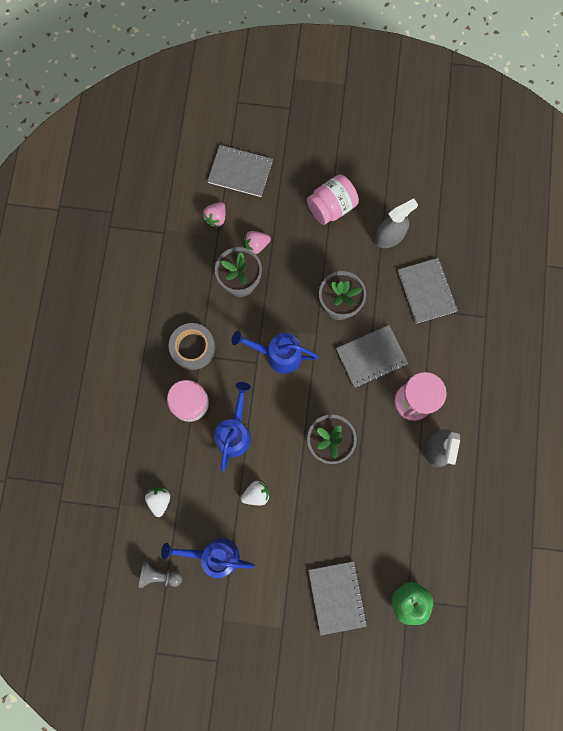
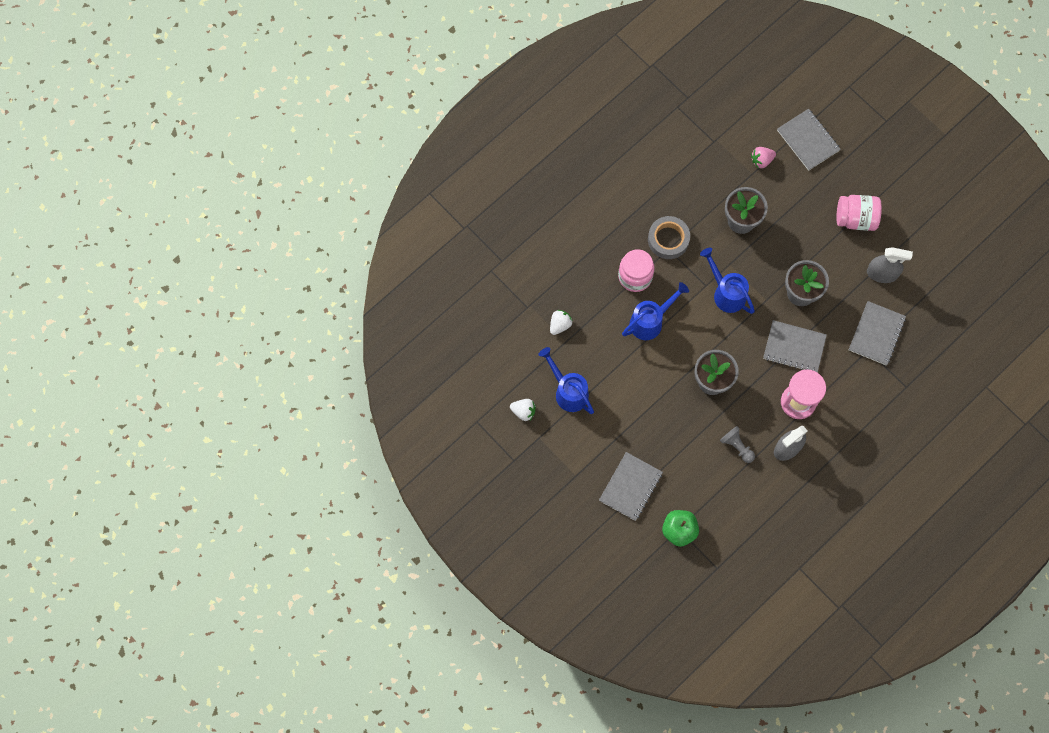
camera: 40 degrees right, 5 degrees down
(159, 575) = (520, 373): grey pawn -> grey pawn (737, 446)
(256, 245) = (775, 203): pink strawberry -> none
(256, 494) = (631, 374): white strawberry -> white strawberry (523, 411)

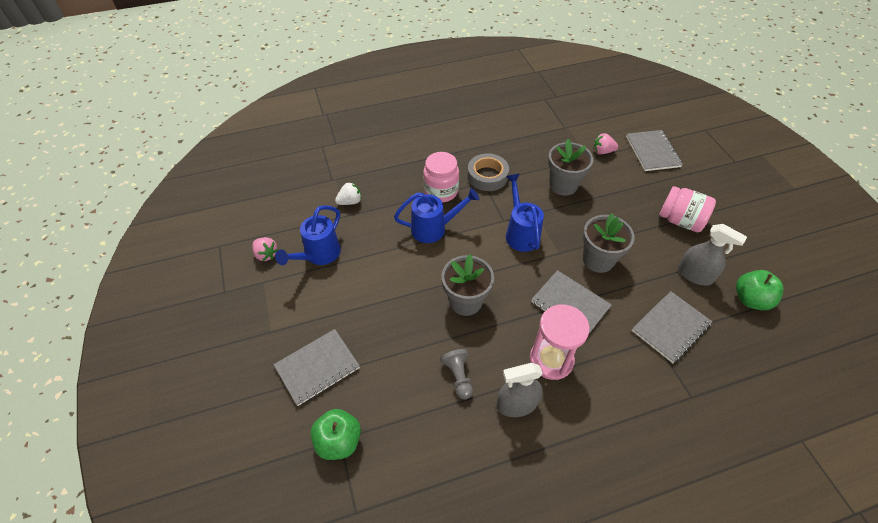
camera: 25 degrees right, 20 degrees down
(523, 411) = (266, 254): white strawberry -> pink strawberry
(568, 391) = (319, 255): blue watering can -> blue watering can turned 135 degrees counterclockwise
(930, 279) = (750, 299): none -> green apple

